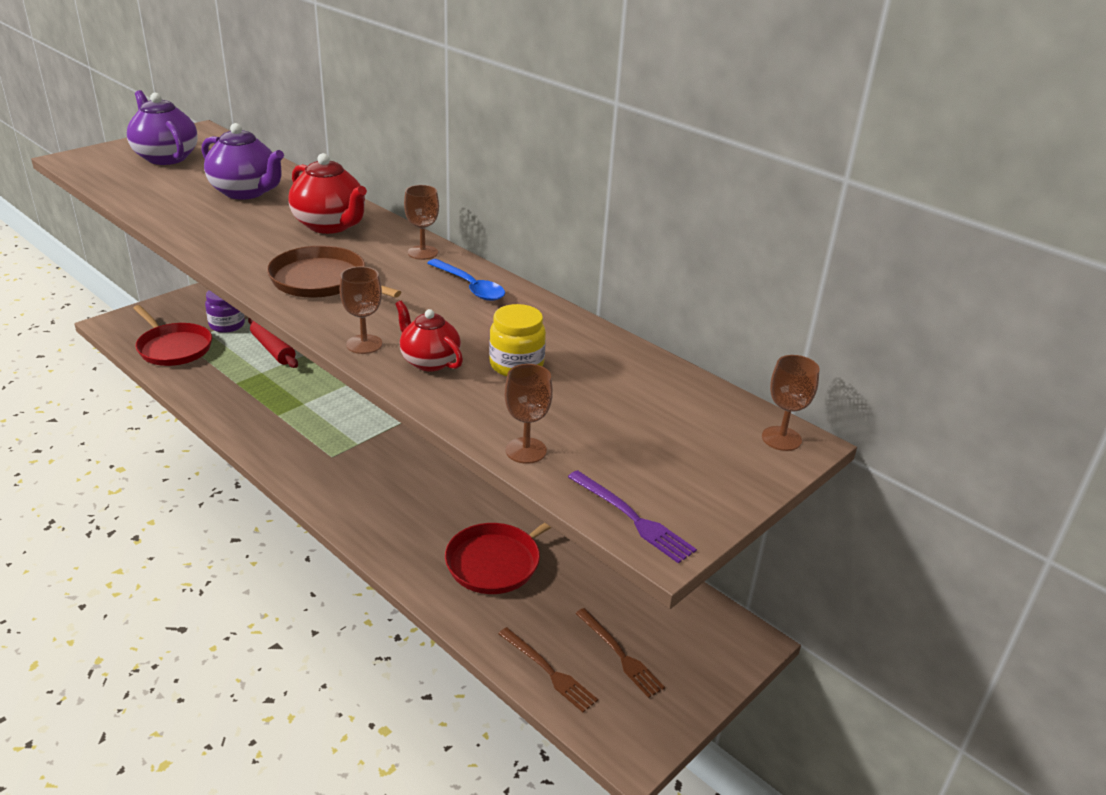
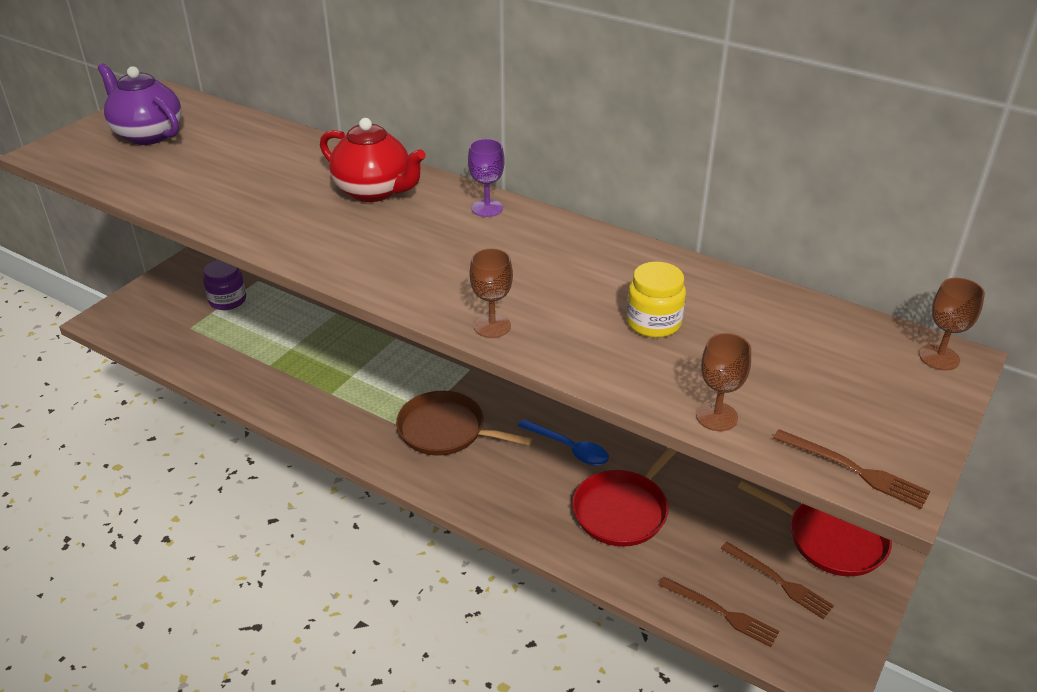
camera: 10 degrees left, 5 degrees up
(173, 348) = (183, 336): red pan -> red pan (831, 539)
(246, 192) = (261, 165): purple teapot -> none
(273, 349) = (290, 320): red rolling pin -> none
(322, 281) = (406, 259): brown pan -> brown pan (446, 430)
(423, 252) = (487, 208): brown goblet -> purple goblet
(429, 361) = (567, 334): red teapot -> none
(470, 287) = (557, 241): blue spoon -> blue spoon (569, 448)
(632, 518) = (854, 470): purple fork -> brown fork

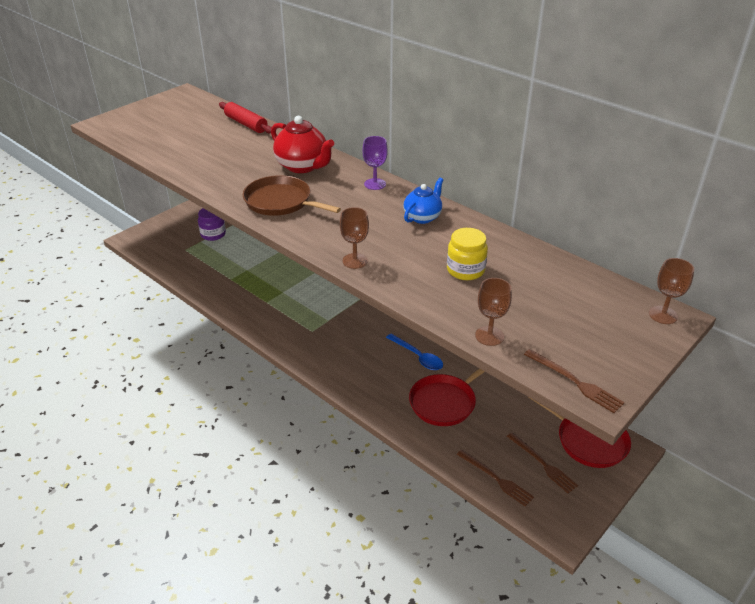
camera: 10 degrees right, 0 degrees up
(148, 134) = (167, 117): purple teapot -> none
(271, 135) = (246, 124): none -> red rolling pin
(446, 430) = (337, 335): brown pan -> brown pan (281, 202)
(570, 250) = (422, 217): none -> blue teapot

